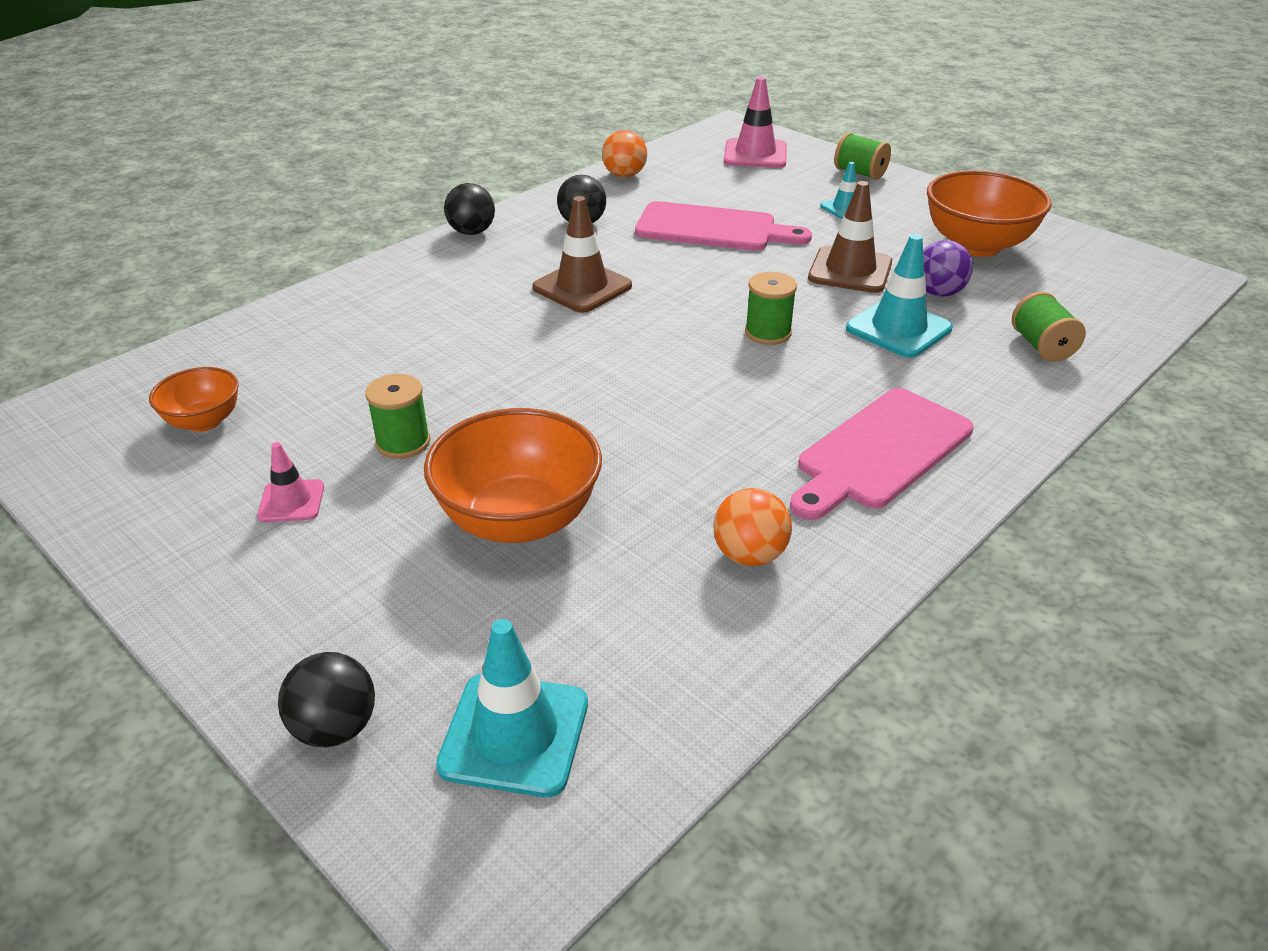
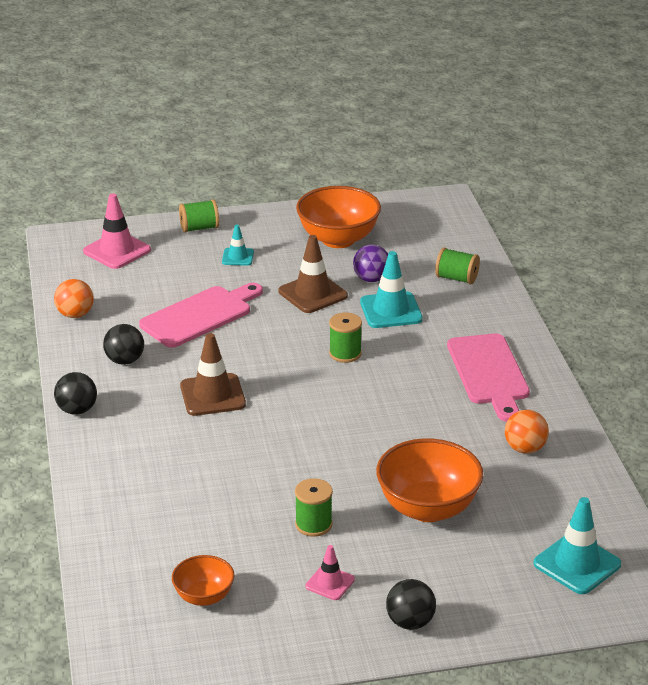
camera: 55 degrees left, 5 degrees down
(335, 728) = (527, 616): black ball -> black ball (410, 622)

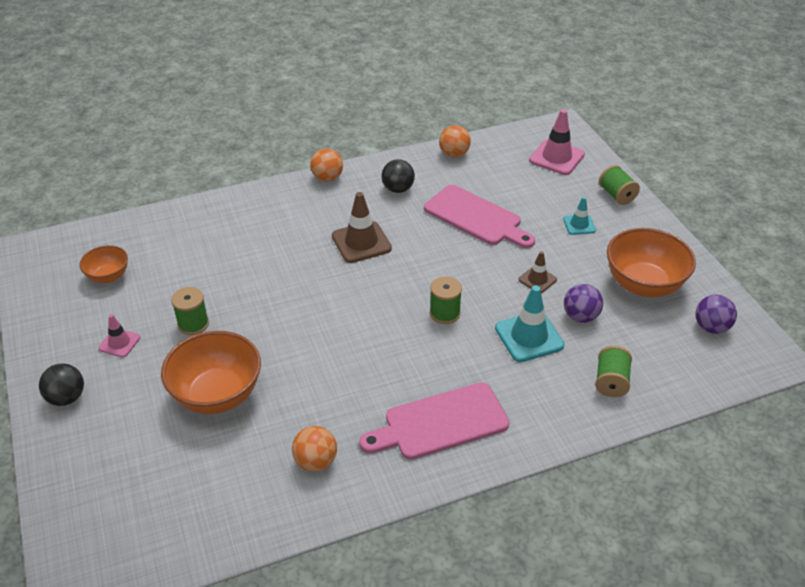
camera: 80 degrees right, 10 degrees up
(77, 410) = (327, 178): black ball -> orange ball
(312, 294) = (537, 280): brown traffic cone -> brown traffic cone, size x0.57
(403, 218) = (711, 327): none -> purple ball
(577, 564) = (136, 515): turquoise traffic cone -> none

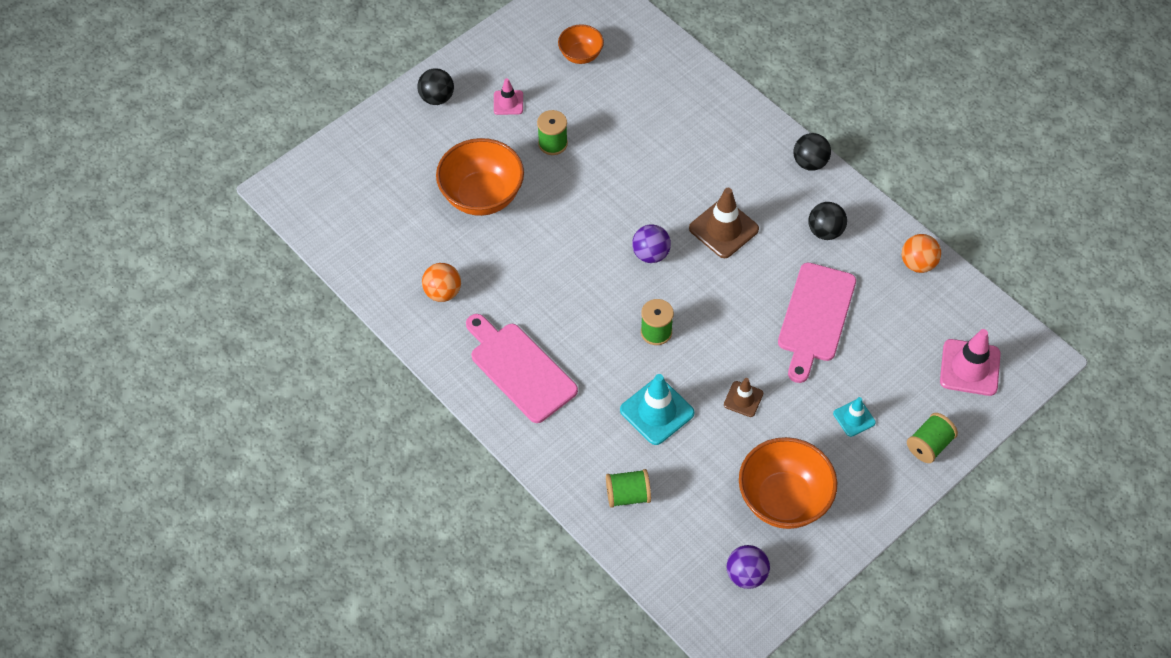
camera: 70 degrees right, 15 degrees up
(327, 178) = (810, 163): orange ball -> black ball
(580, 316) = (706, 450): purple ball -> purple ball (651, 254)

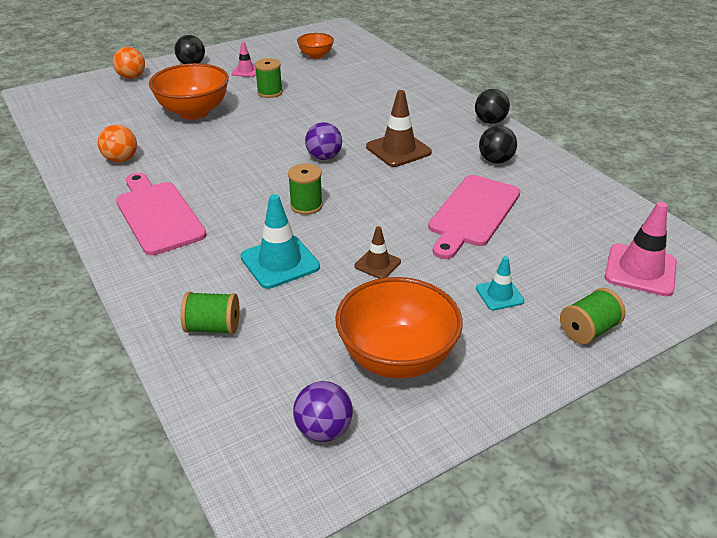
camera: 10 degrees right, 20 degrees down
(918, 264) = (586, 190): orange ball -> orange ball (132, 77)

